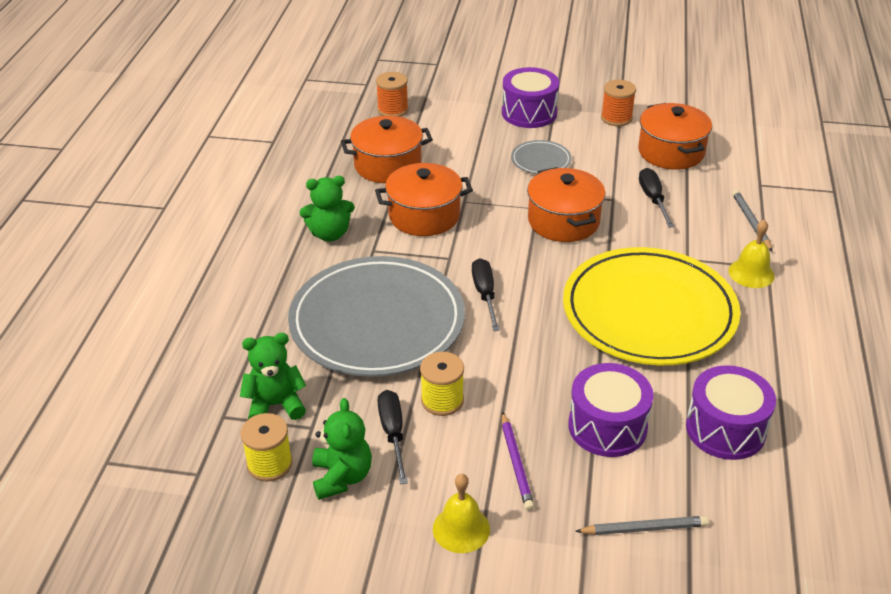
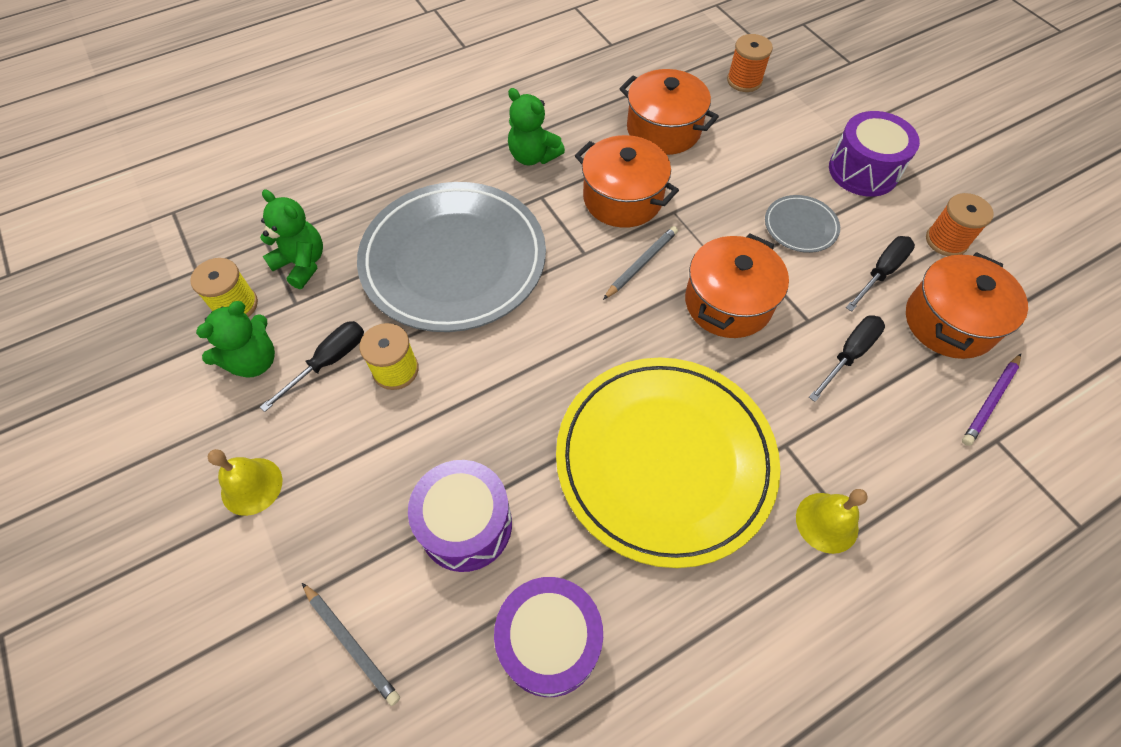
camera: 50 degrees right, 20 degrees up
(485, 294) = (560, 311): black screwdriver -> black screwdriver (881, 272)
(516, 463) = (360, 478): purple pencil -> purple pencil (990, 401)
(751, 222) = (917, 470): grey pencil -> grey pencil (641, 263)

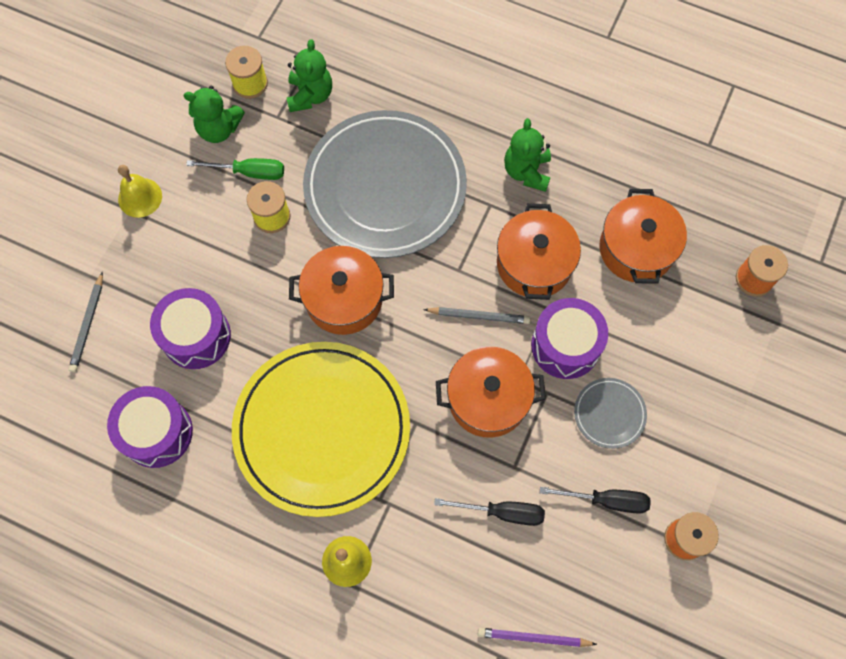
camera: 55 degrees right, 10 degrees up
(328, 362) = (249, 172): black screwdriver -> green screwdriver
(863, 171) = (717, 434): purple drum -> purple drum (565, 345)
(949, 322) = (592, 576): orange pot -> orange pot (344, 299)

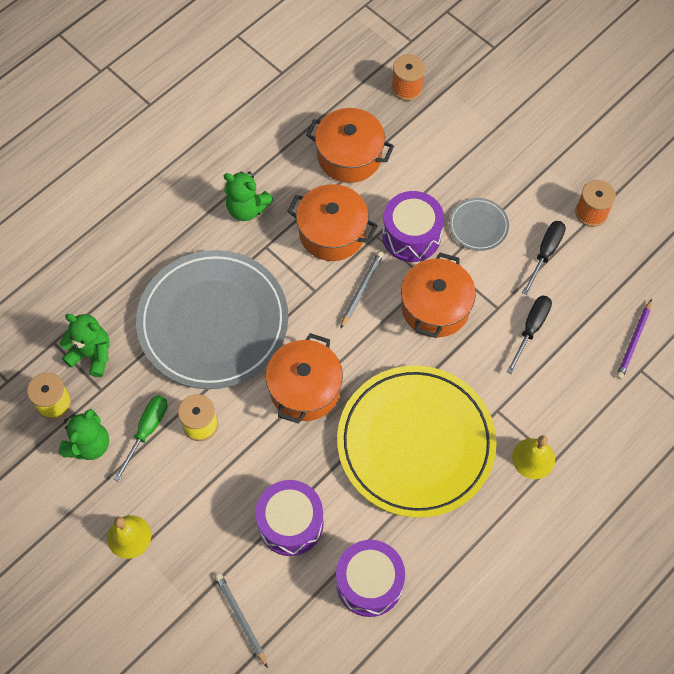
camera: 70 degrees left, 5 degrees down
(88, 324) = (241, 619): grey pencil -> grey pencil turned 150 degrees counterclockwise

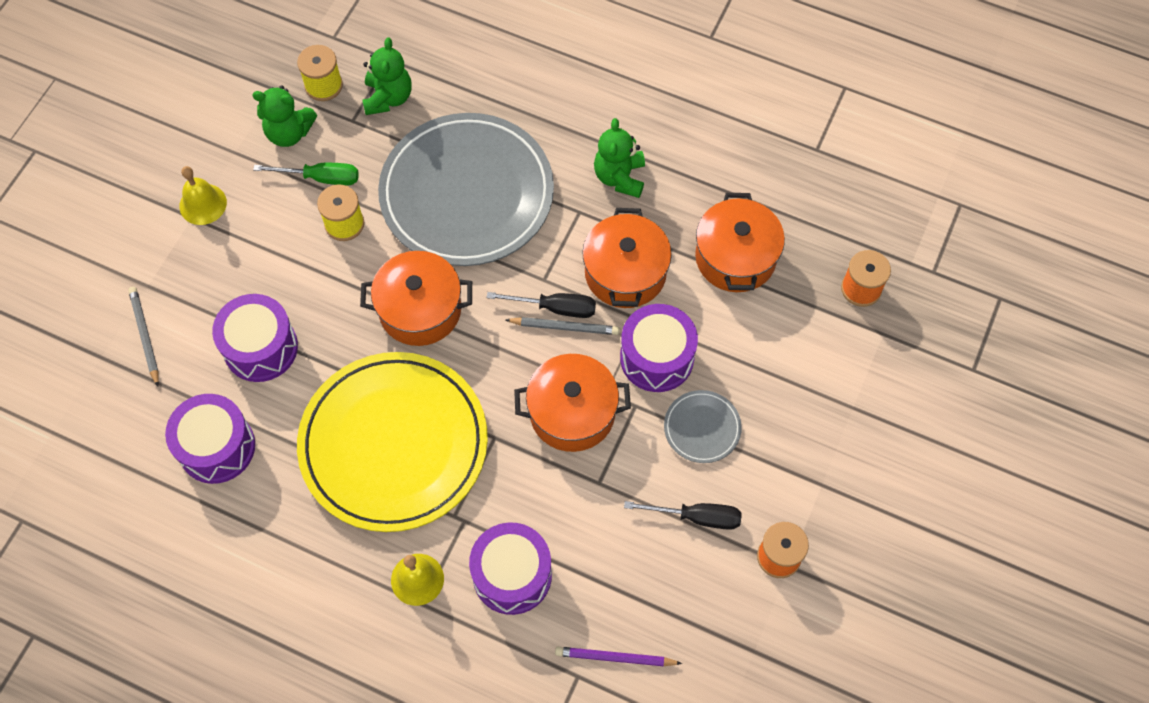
camera: 70 degrees right, 0 degrees up
(241, 619) = (145, 336): grey pencil -> grey pencil turned 60 degrees counterclockwise
(531, 329) = (585, 529): black screwdriver -> black screwdriver (555, 308)
(551, 390) = (512, 575): none -> purple drum

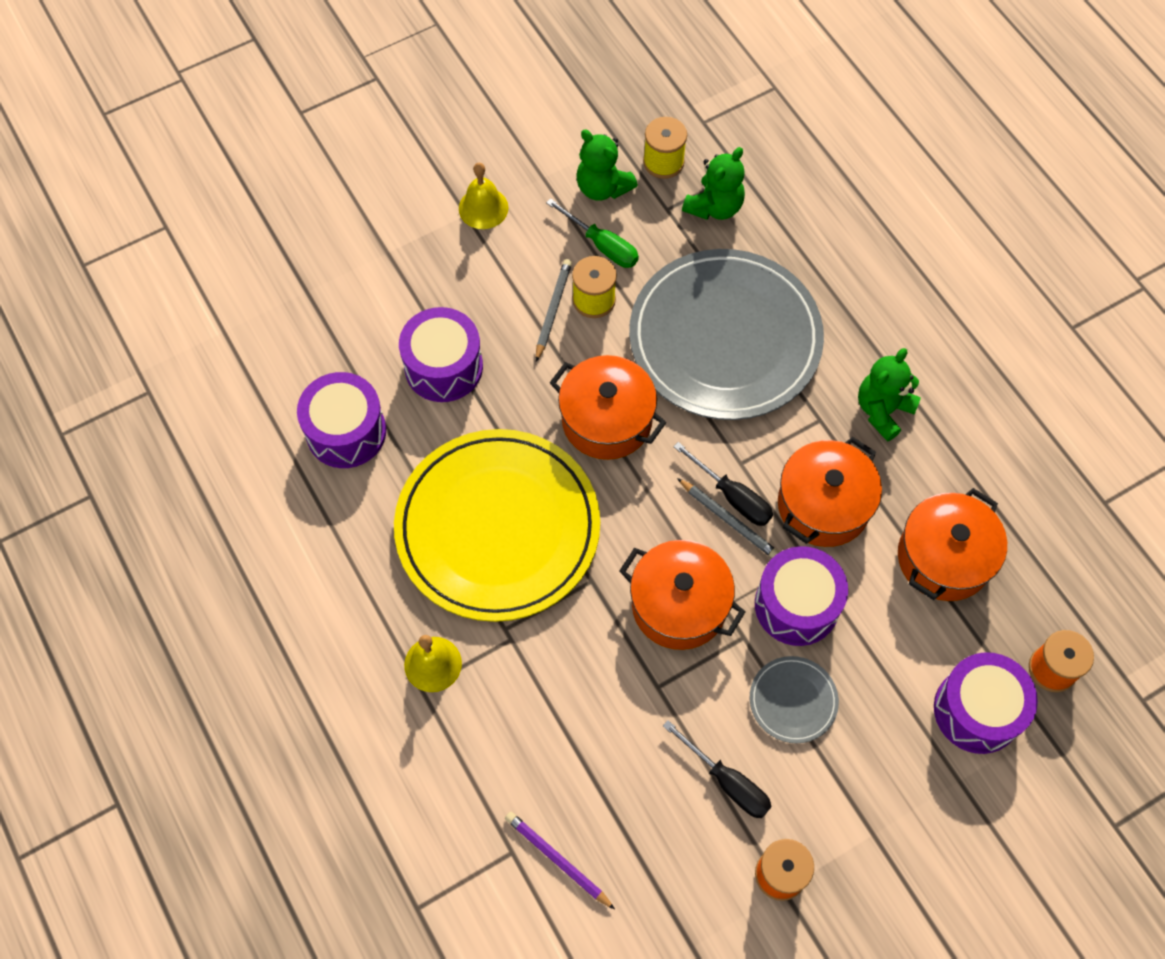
camera: 35 degrees right, 0 degrees up
(145, 336) = (355, 295): grey pencil -> grey pencil (553, 310)
(512, 575) = (518, 718): purple drum -> purple drum (977, 710)

